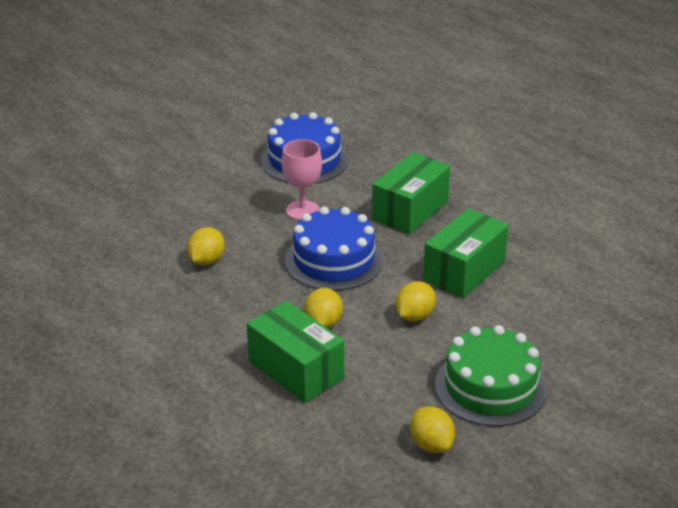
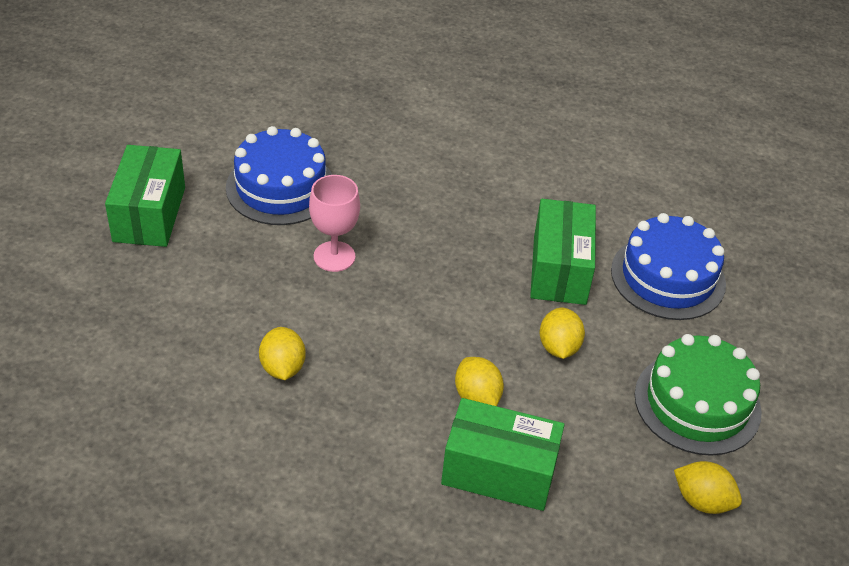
camera: 35 degrees left, 10 degrees up
(333, 260) = (421, 310): blue cake -> blue cake (668, 277)
(410, 210) = (446, 213): green box -> green box (149, 214)

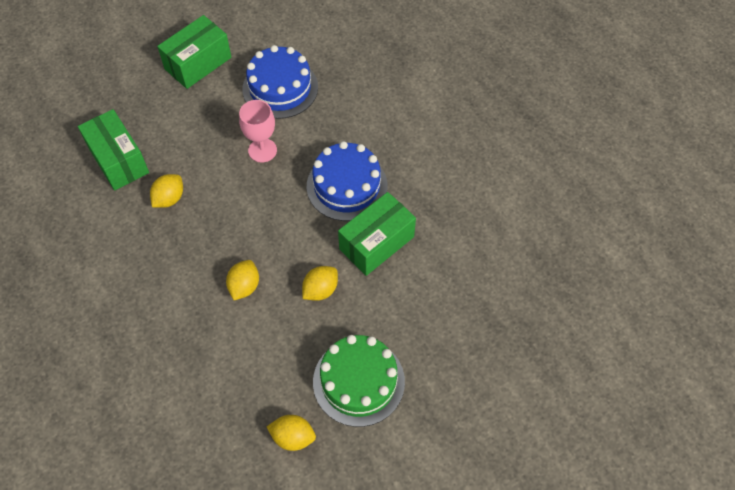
camera: 45 degrees right, 15 degrees up
(499, 472) = (208, 336): green box -> green box (118, 160)
(668, 277) = (436, 293): blue cake -> blue cake (347, 186)
(702, 501) = (293, 437): yellow lemon -> yellow lemon turned 60 degrees counterclockwise

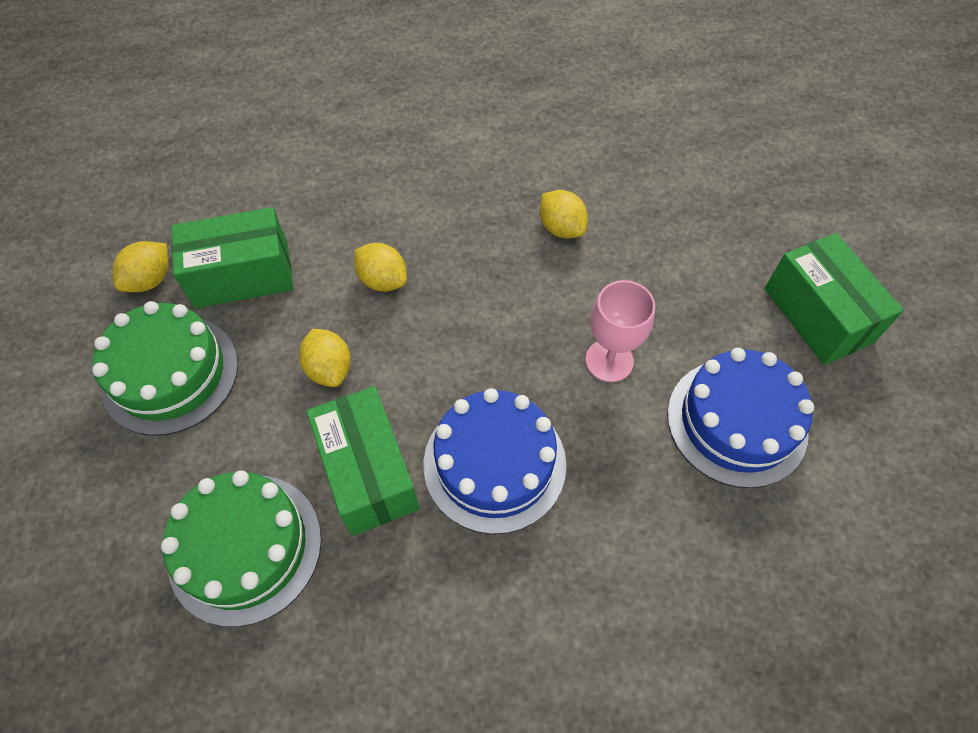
camera: 110 degrees right, 0 degrees up
(118, 160) = (647, 186): green box -> green box (242, 275)
(442, 284) = (245, 547): none -> green cake

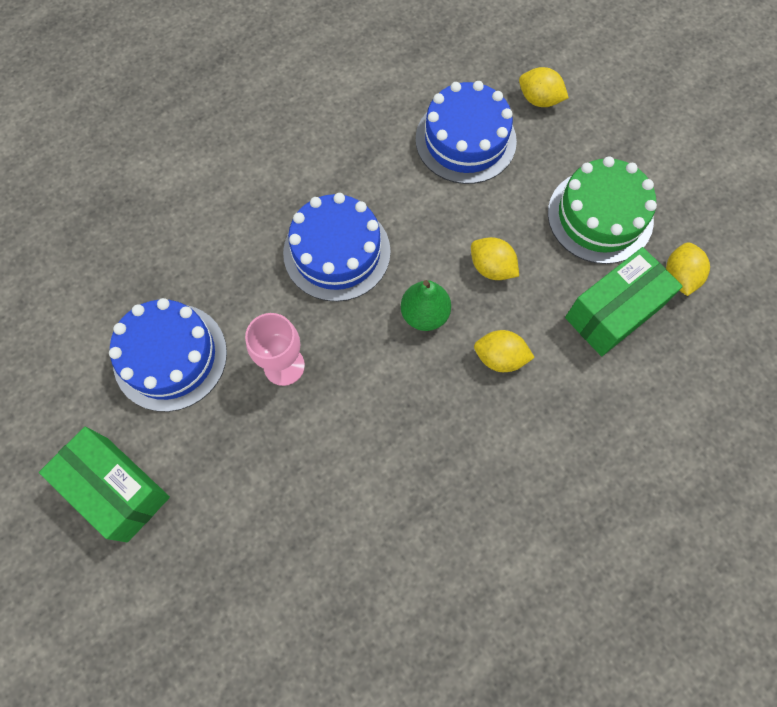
camera: 155 degrees right, 10 degrees up
(245, 547) = (465, 140): green cake -> blue cake
(368, 472) = (418, 211): green box -> none
(432, 351) = (424, 314): none -> green pear
(561, 228) = (375, 483): yellow lemon -> yellow lemon (539, 99)

